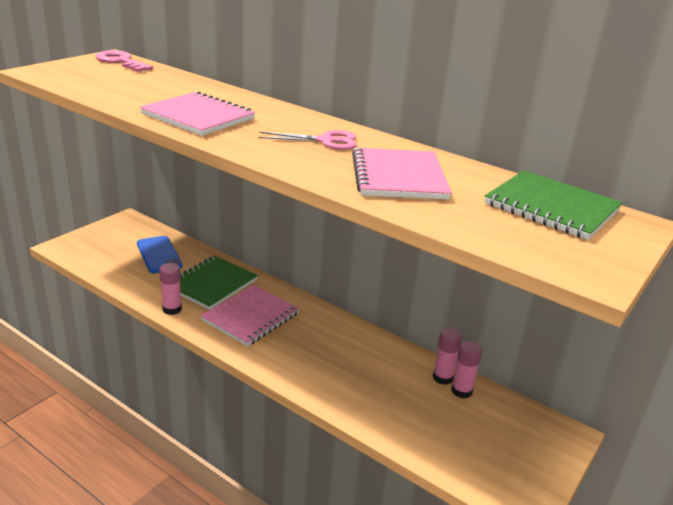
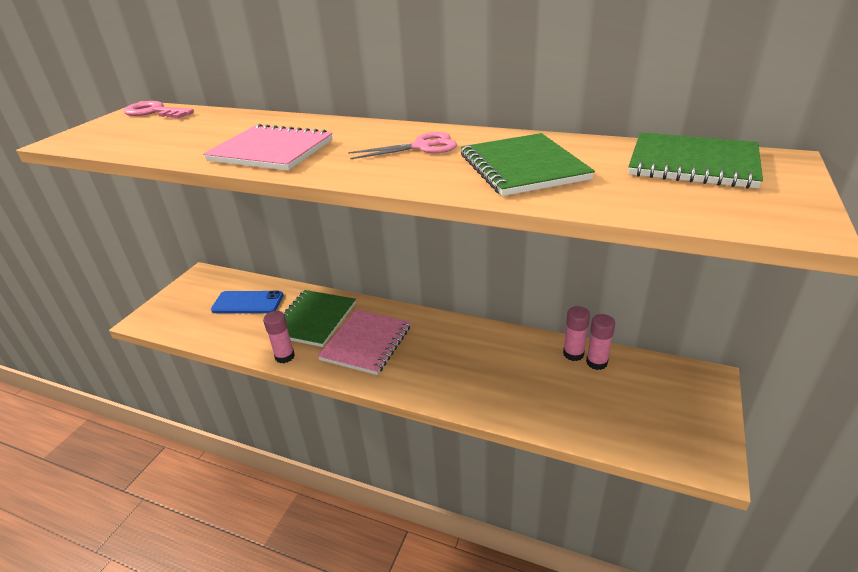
camera: 10 degrees left, 5 degrees up
(159, 255) = (248, 303): blue phone -> blue phone turned 45 degrees counterclockwise
(399, 177) = (523, 167): pink notebook -> green notebook

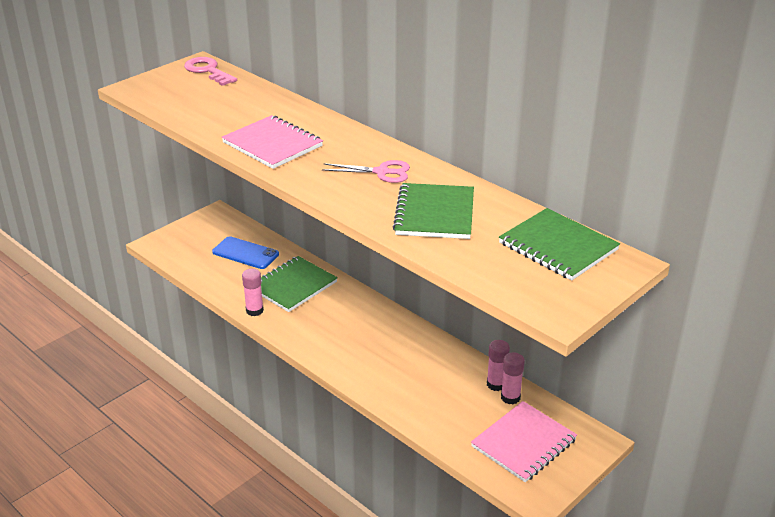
camera: 20 degrees right, 0 degrees up
(366, 343) = (326, 320): pink notebook -> pink notebook (523, 443)

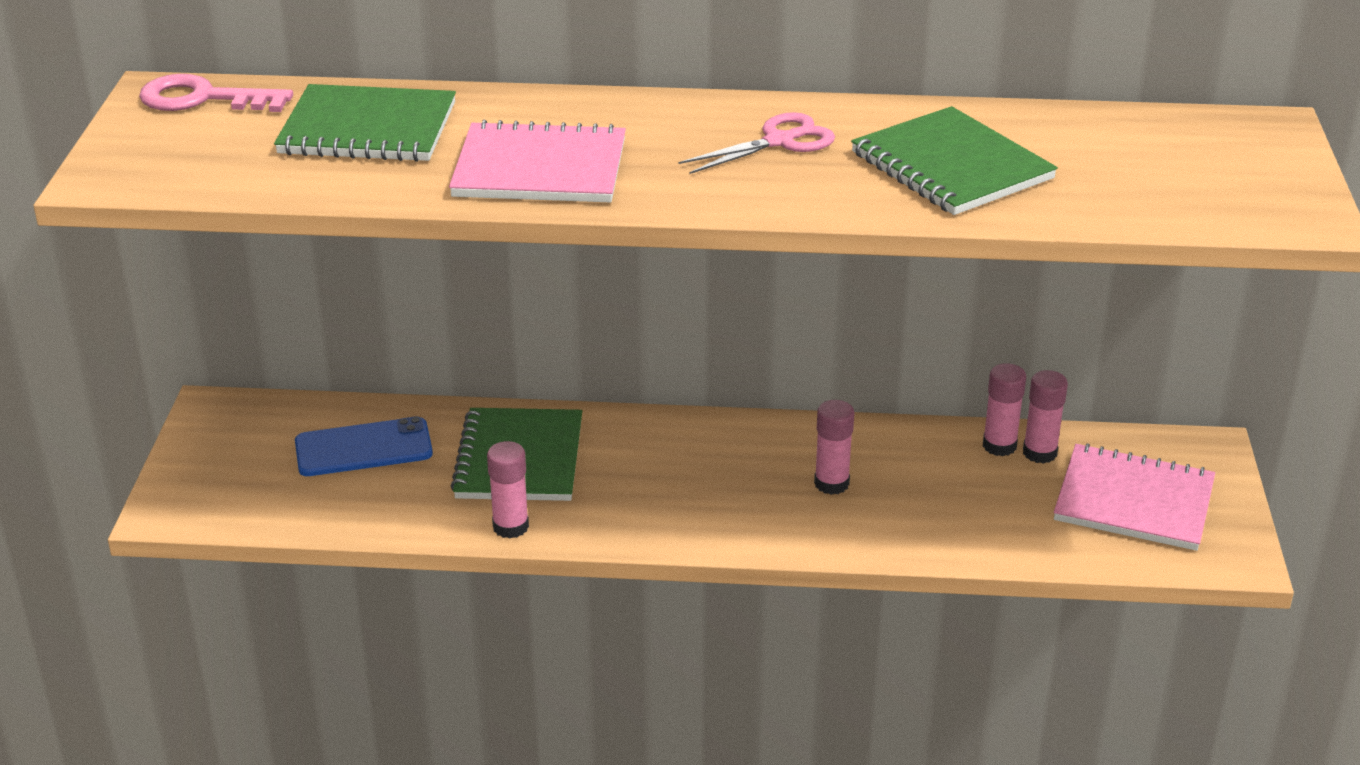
camera: 40 degrees left, 0 degrees up
(399, 360) = (831, 483): none -> pink glue stick
(523, 443) = (1133, 501): pink notebook -> pink notebook turned 75 degrees counterclockwise
(558, 246) = (1168, 141): green notebook -> green notebook (368, 129)

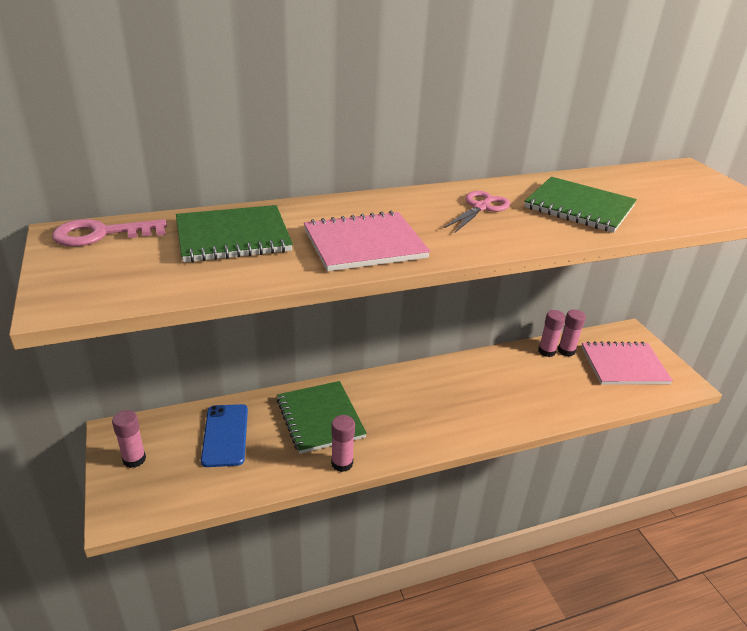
camera: 25 degrees left, 0 degrees up
(363, 448) = (225, 435): blue phone -> blue phone turned 60 degrees counterclockwise
(831, 483) = (488, 391): pink glue stick -> pink glue stick (134, 459)

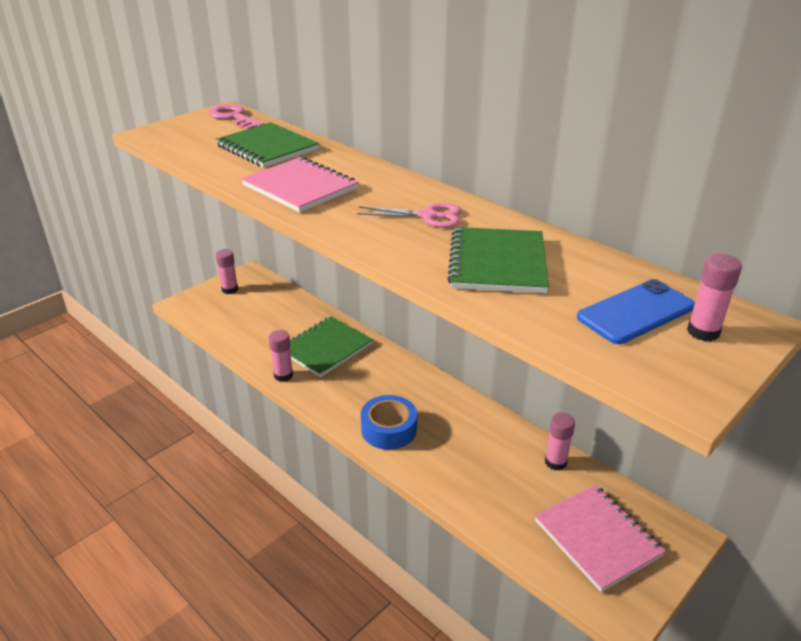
camera: 65 degrees right, 0 degrees up
(225, 435) = (276, 314): blue phone -> blue phone (636, 312)
(466, 419) = (389, 429): none -> blue tape
(566, 351) = (574, 479): pink glue stick -> pink glue stick (703, 332)

